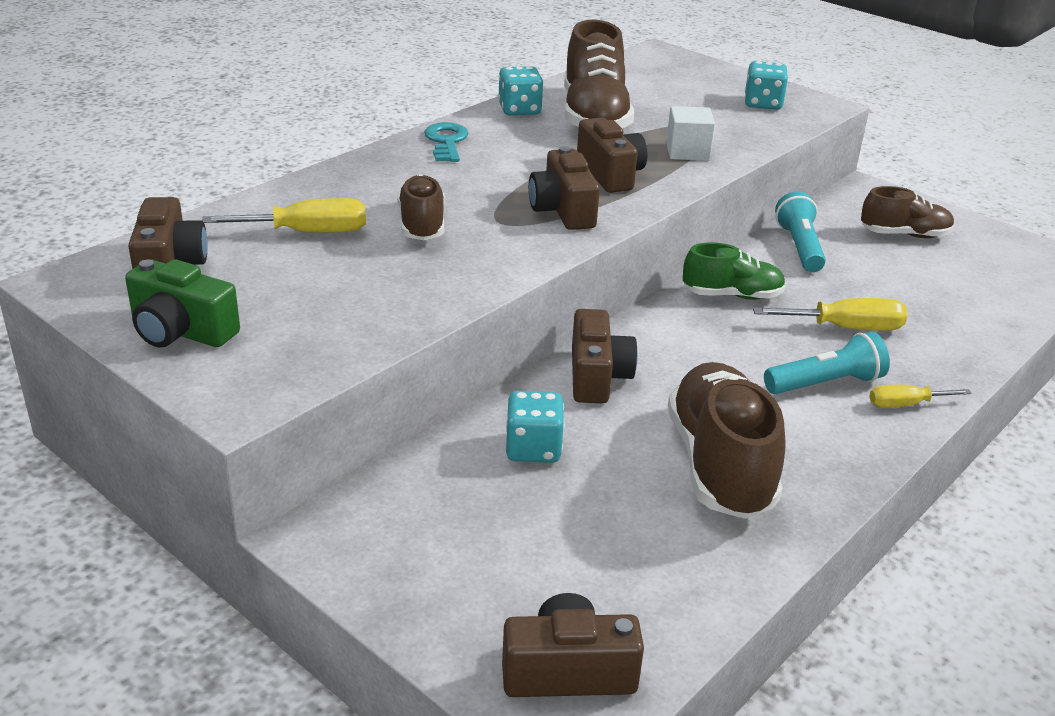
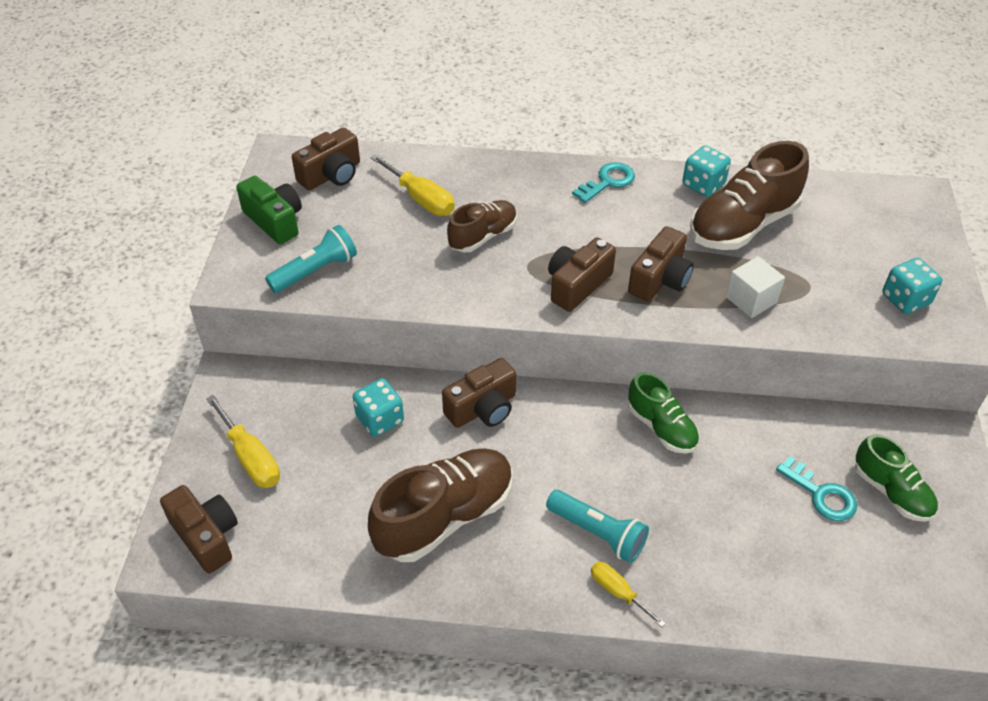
camera: 55 degrees right, 15 degrees up
(181, 331) = (275, 221): green camera -> green camera turned 150 degrees clockwise
(800, 247) = (783, 434): turquoise flashlight -> turquoise flashlight (315, 271)
(845, 328) = (688, 513): yellow screwdriver -> yellow screwdriver (251, 457)
(880, 262) = (821, 494): none -> turquoise key
(904, 235) = (891, 492): brown shoe -> green shoe

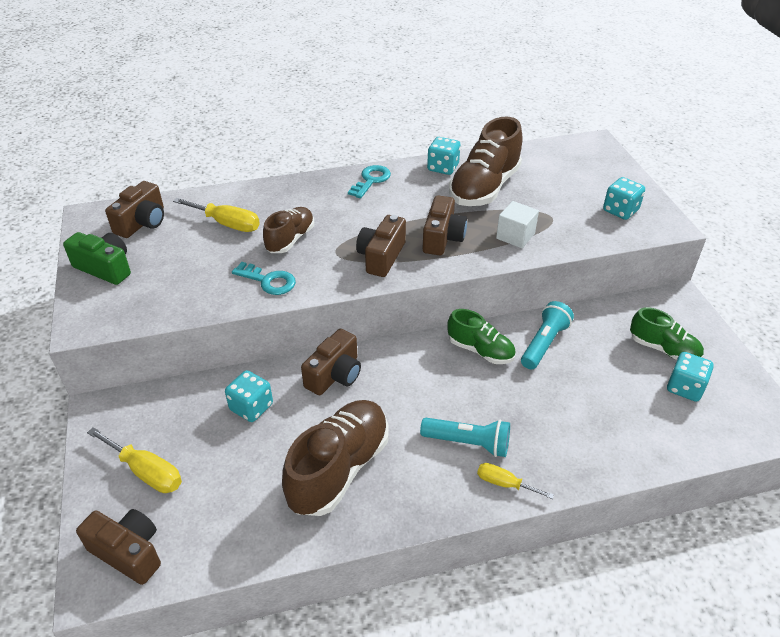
camera: 20 degrees left, 5 degrees down
(315, 271) = (157, 298): turquoise flashlight -> turquoise flashlight (544, 343)
(821, 494) = (617, 365): turquoise key -> turquoise key (268, 281)
(893, 548) = (685, 387): none -> turquoise dice

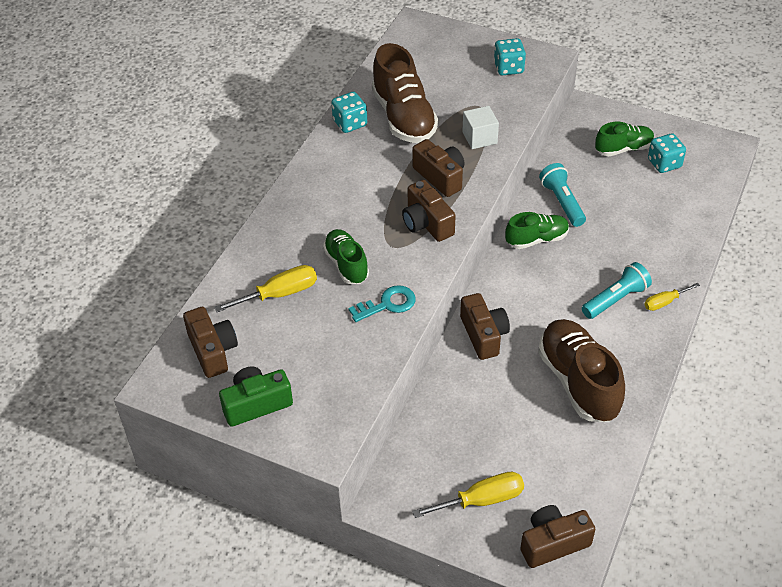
camera: 50 degrees left, 5 degrees up
(251, 407) = (471, 403): turquoise dice -> none
(290, 239) = (346, 264): brown shoe -> green shoe
(371, 180) = (318, 174): turquoise key -> none

